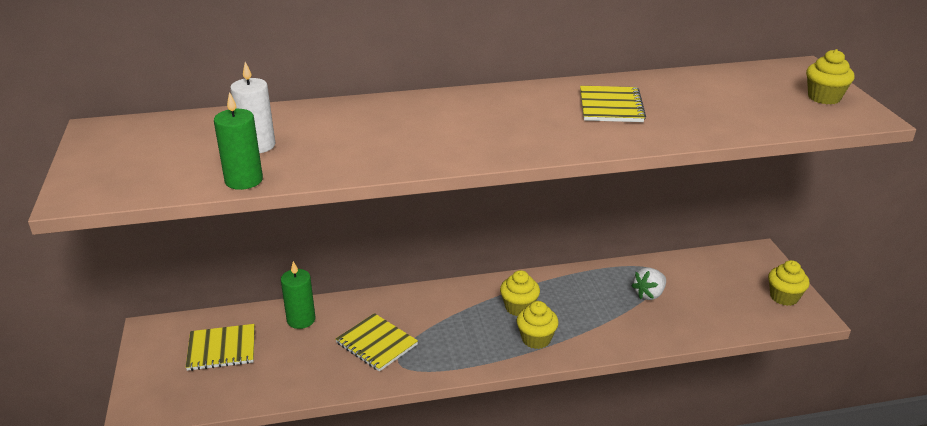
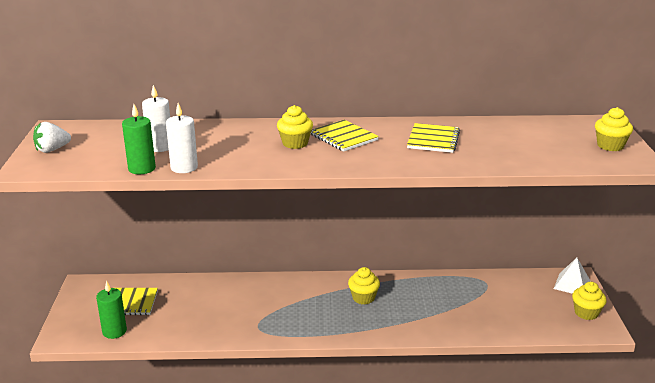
camera: 10 degrees right, 5 degrees down
(301, 320) = (193, 289): green candle -> green candle (114, 331)
(302, 173) = (184, 167): none -> white candle
(376, 344) = (245, 312): yellow notebook -> yellow notebook (343, 137)
(536, 339) = (369, 322): yellow cupcake -> yellow cupcake (295, 143)
(649, 294) = (472, 299): white strawberry -> white strawberry (52, 150)
(756, 262) = (572, 284): none -> white pyramid

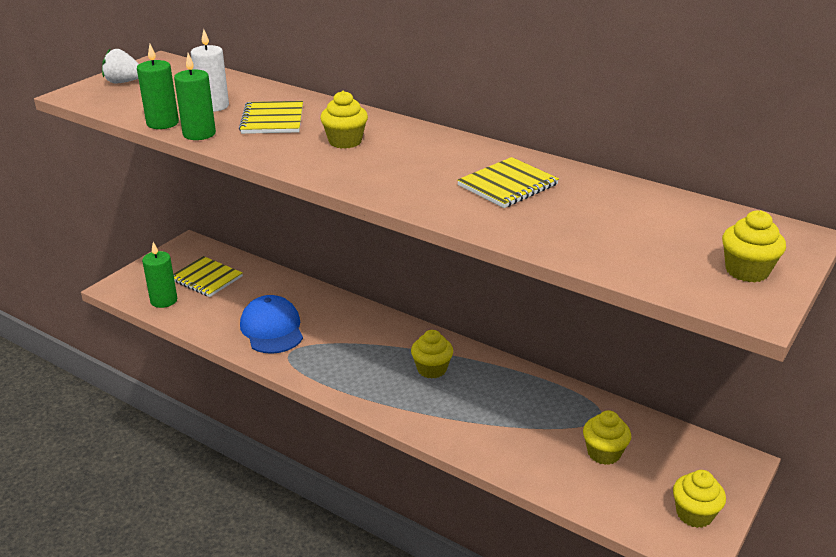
camera: 35 degrees right, 5 degrees up
(184, 167) = (199, 134): white candle -> green candle
(226, 317) = (272, 329): none -> blue cap
(343, 137) = (407, 150): yellow notebook -> yellow notebook (272, 120)
(510, 302) = (604, 453): none -> yellow cupcake
(572, 284) = (720, 468): white pyramid -> none

